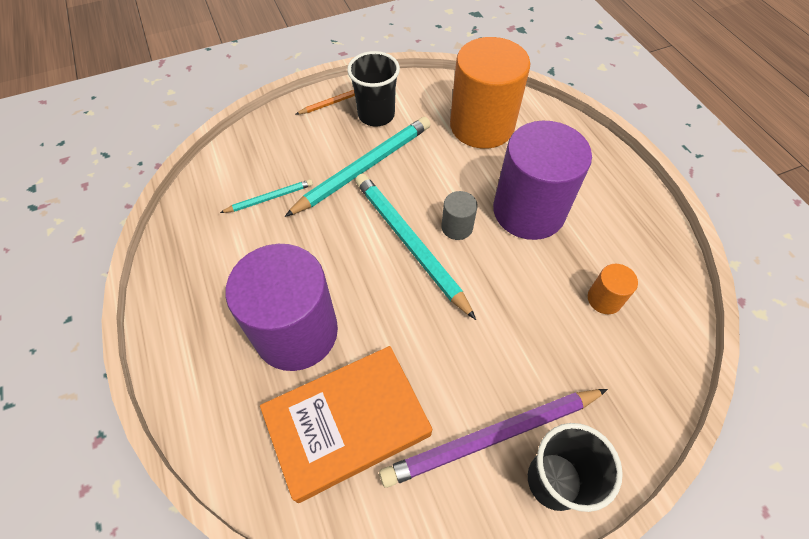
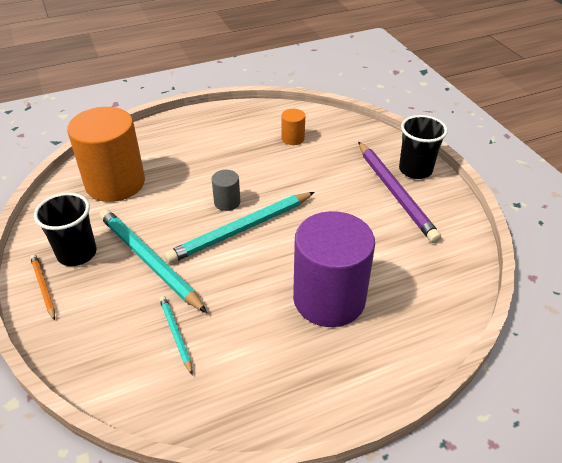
camera: 90 degrees left, 15 degrees down
(347, 424) = (400, 262): orange book -> none
(528, 211) = (215, 164): purple cylinder -> none

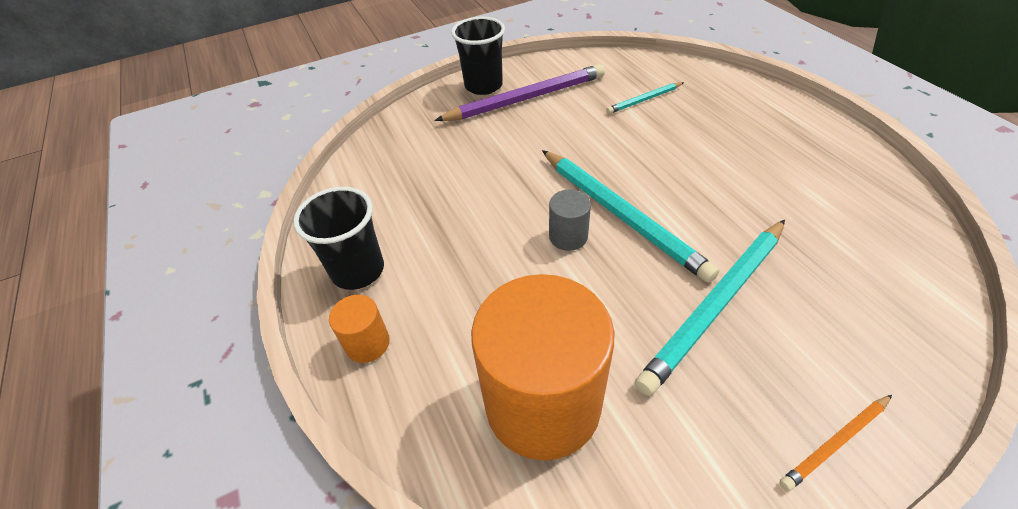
camera: 90 degrees left, 5 degrees up
(77, 253) = (740, 413): black cup -> black cup (358, 270)
(176, 334) = (822, 250): turquoise pencil -> turquoise pencil (644, 100)
(293, 138) = (414, 184): orange cylinder -> orange cylinder (367, 343)
(329, 298) = (705, 137): purple cylinder -> none

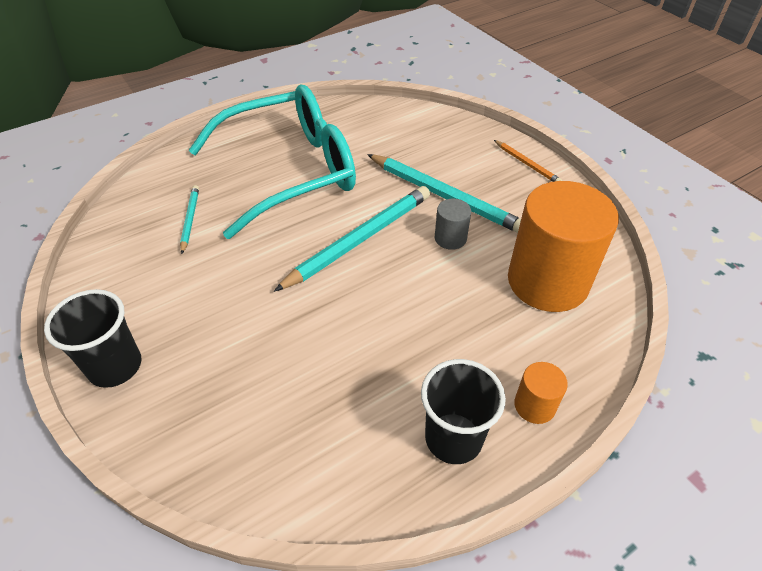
camera: 100 degrees left, 0 degrees up
(526, 99) = (160, 318): purple pencil -> none
(568, 236) = (388, 273): grey cylinder -> grey cylinder (450, 238)
(644, 100) = (190, 220): turquoise pencil -> turquoise pencil turned 150 degrees counterclockwise
(736, 158) = (290, 171): none -> turquoise glasses

